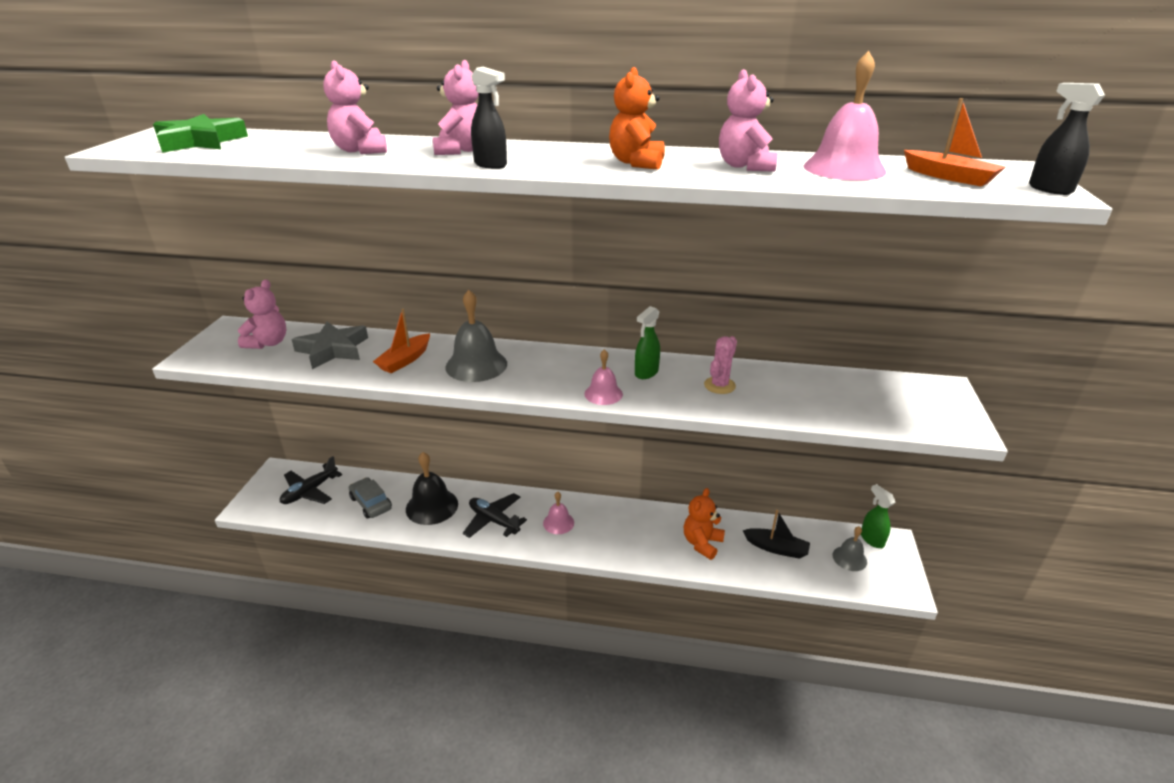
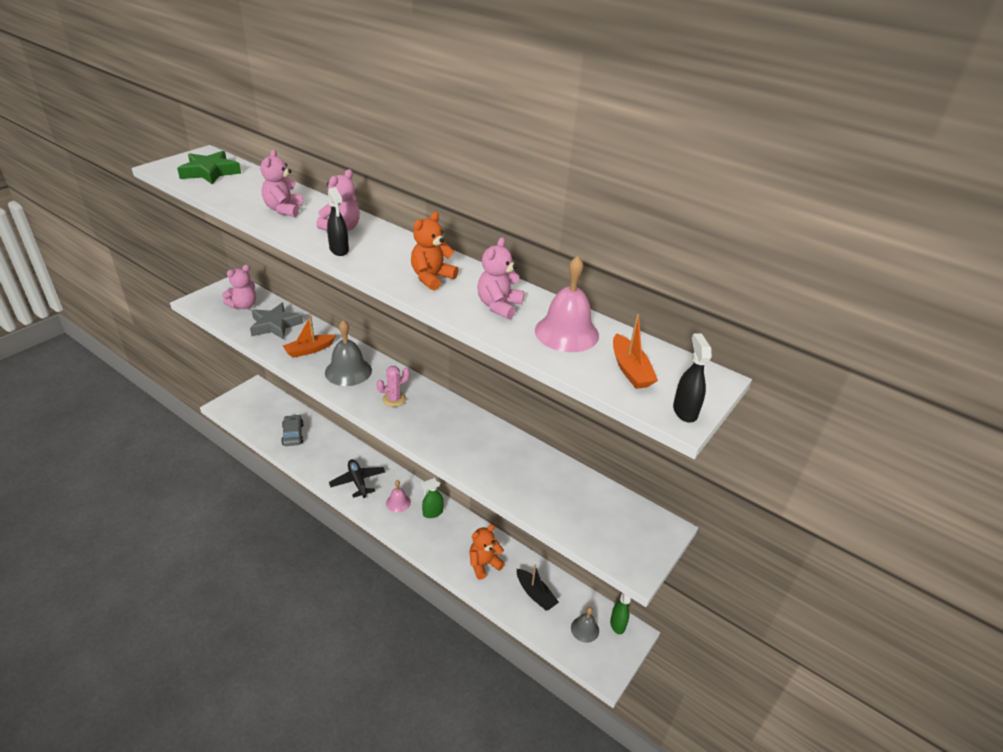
camera: 25 degrees right, 5 degrees up
(310, 491) = (263, 410): black plane -> none
(432, 506) = (327, 453): black bell -> none
(603, 394) = (406, 427): pink bell -> none
(646, 373) = (452, 422): green spray bottle -> green spray bottle (432, 513)
(719, 385) = (492, 453): pink cactus -> pink cactus (394, 399)

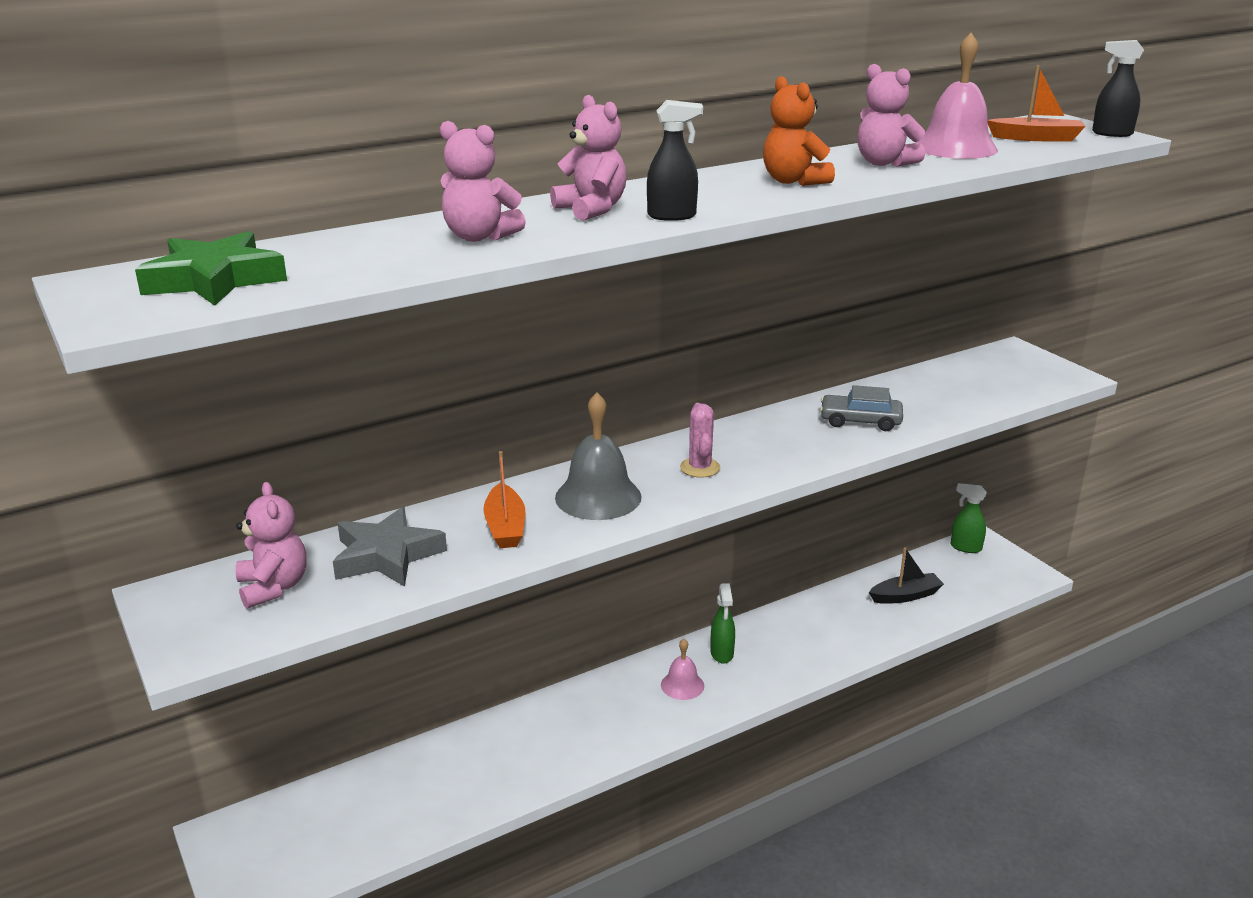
camera: 65 degrees left, 10 degrees down
(293, 434) = (427, 791): grey car -> grey car (860, 421)
(358, 481) = (609, 723): black plane -> none
(484, 564) = (841, 627): orange teddy bear -> none
(585, 629) = (968, 572): grey bell -> none

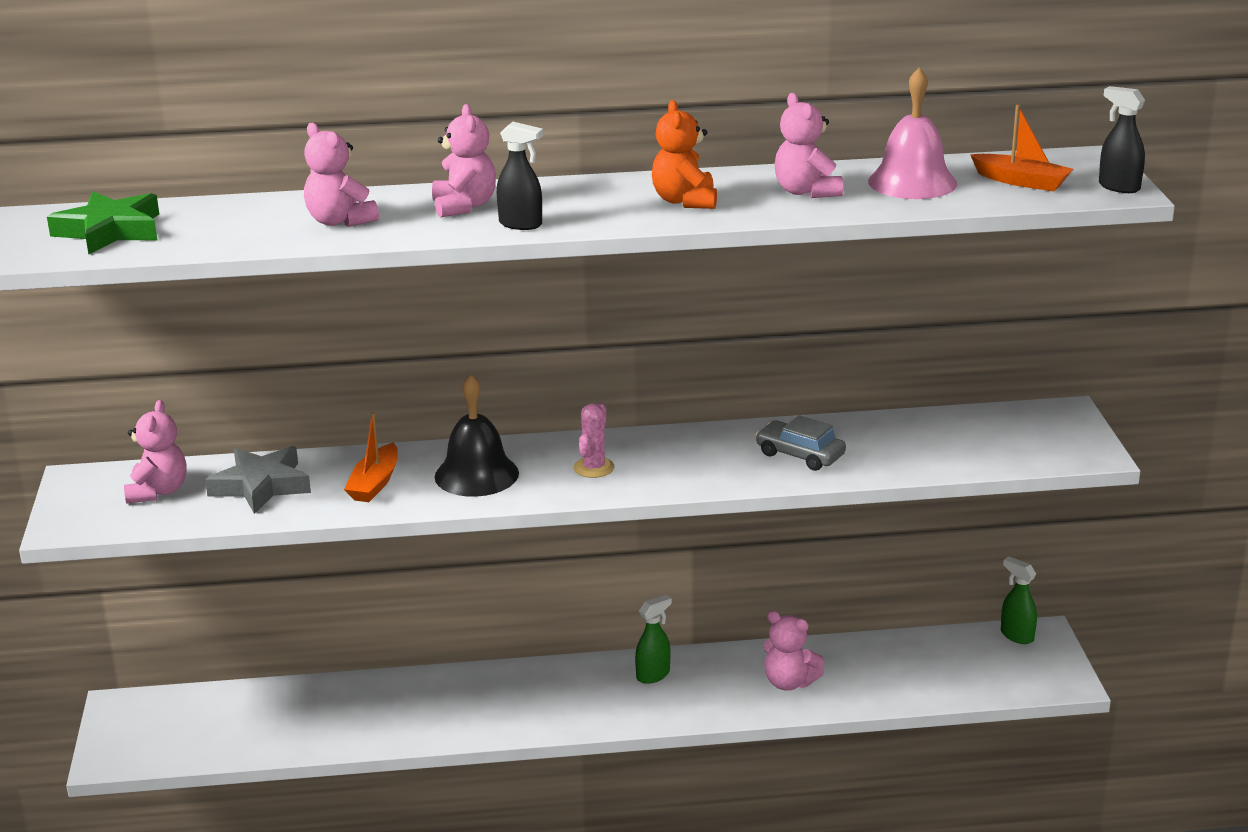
camera: 25 degrees right, 0 degrees up
(598, 497) = (476, 474): grey bell -> black bell
(682, 685) = (591, 693): pink bell -> none
(722, 654) = (653, 675): green spray bottle -> green spray bottle turned 150 degrees counterclockwise
(835, 630) = (789, 682): none -> pink teddy bear
(905, 596) = (897, 668): black boat -> none

